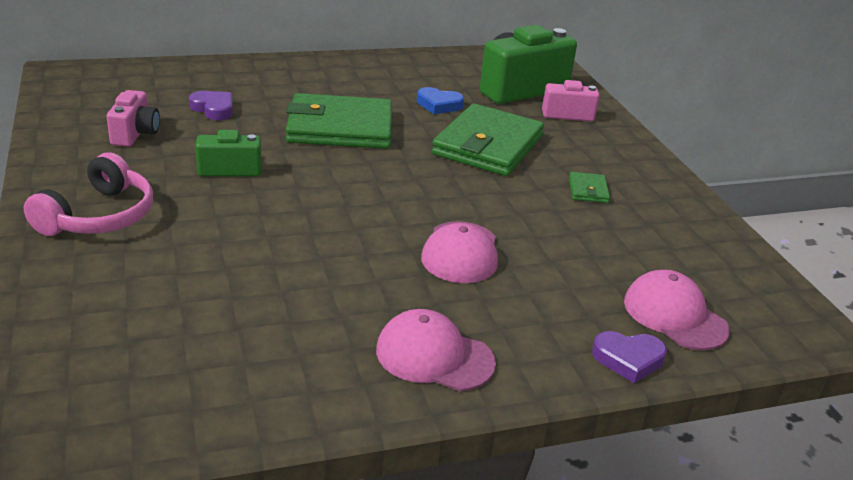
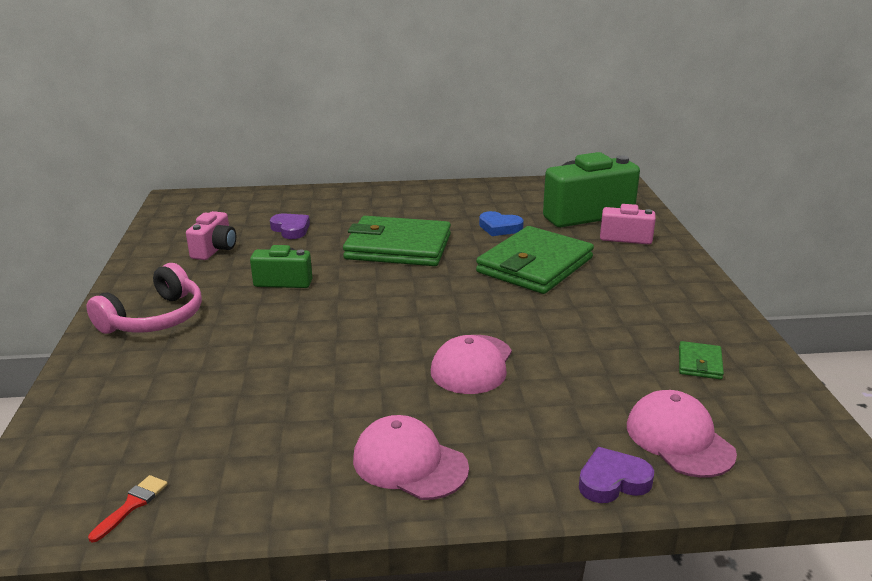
camera: 15 degrees right, 5 degrees down
(163, 421) = (132, 505): none -> red brush
(588, 190) = (624, 309): green wallet -> green wallet (699, 363)
(628, 359) = (612, 481): purple heart -> purple heart turned 150 degrees clockwise

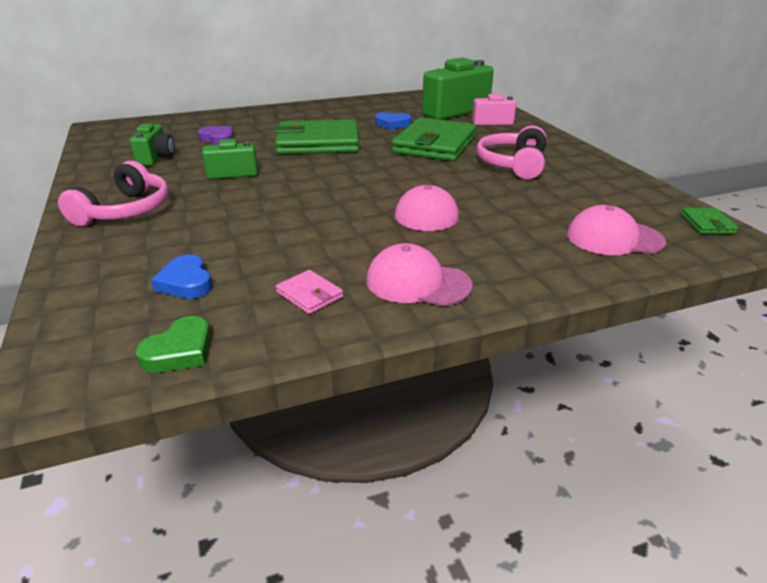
camera: 15 degrees left, 5 degrees up
(132, 505) = (179, 351): red brush -> green heart
(174, 421) = (186, 282): none -> blue heart
(215, 249) = (156, 158): pink camera -> green camera
(287, 459) = (309, 294): none -> pink wallet
(612, 481) = (584, 271): purple heart -> none
(615, 308) = (513, 164): none -> pink headphones
(679, 439) = (614, 238): pink cap -> pink cap turned 45 degrees counterclockwise
(699, 363) = (596, 191): green wallet -> green wallet (707, 223)

